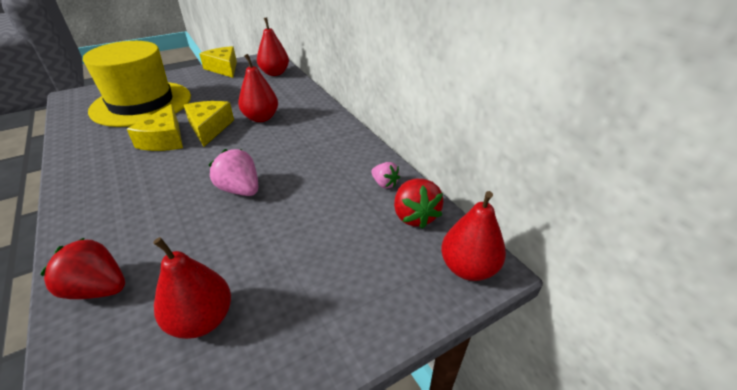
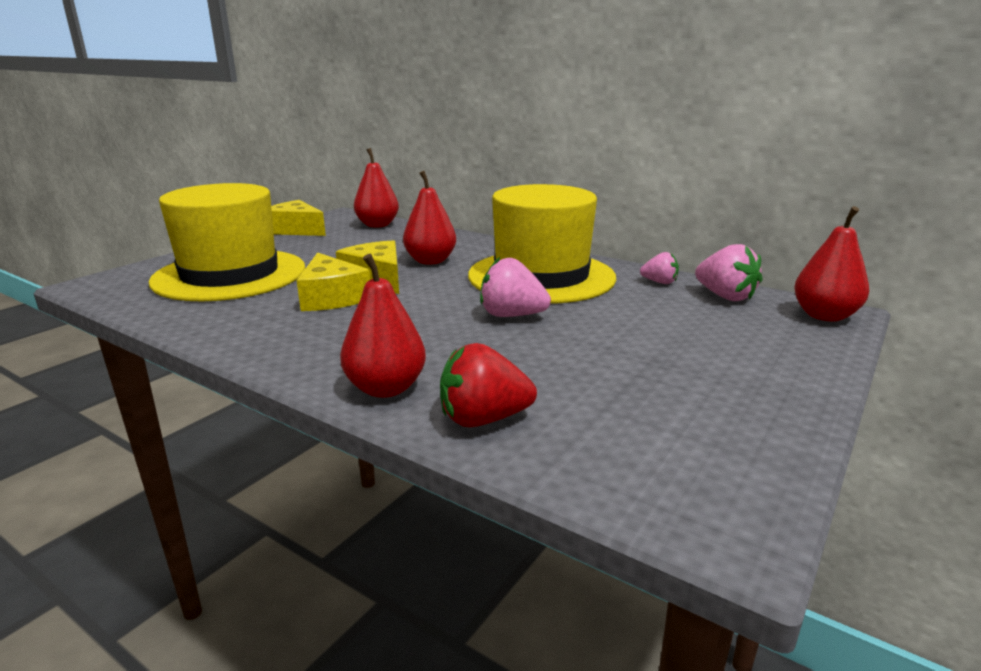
camera: 25 degrees left, 15 degrees down
(202, 320) = (646, 406): red pear -> red pear (385, 388)
(309, 153) = (541, 276): none -> yellow hat
(414, 216) = (725, 296): red strawberry -> pink strawberry

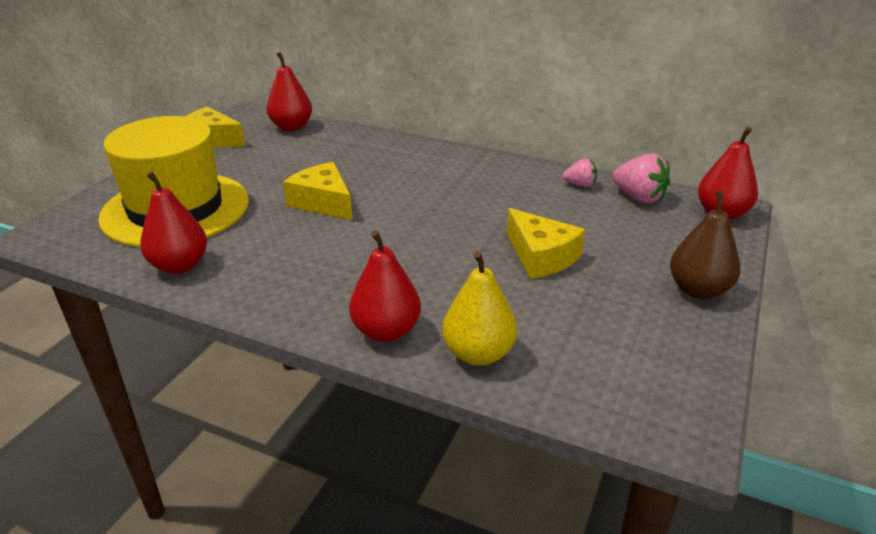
camera: 10 degrees left, 10 degrees up
(331, 297) = (291, 230): yellow cheese -> yellow cheese (541, 256)
(430, 261) = (364, 174): red pear -> red pear (179, 265)
(483, 419) = (478, 353): red strawberry -> yellow pear
(511, 315) = (463, 237): pink strawberry -> none
(541, 276) = (474, 186): yellow hat -> none
(781, 382) = (698, 290): none -> brown pear

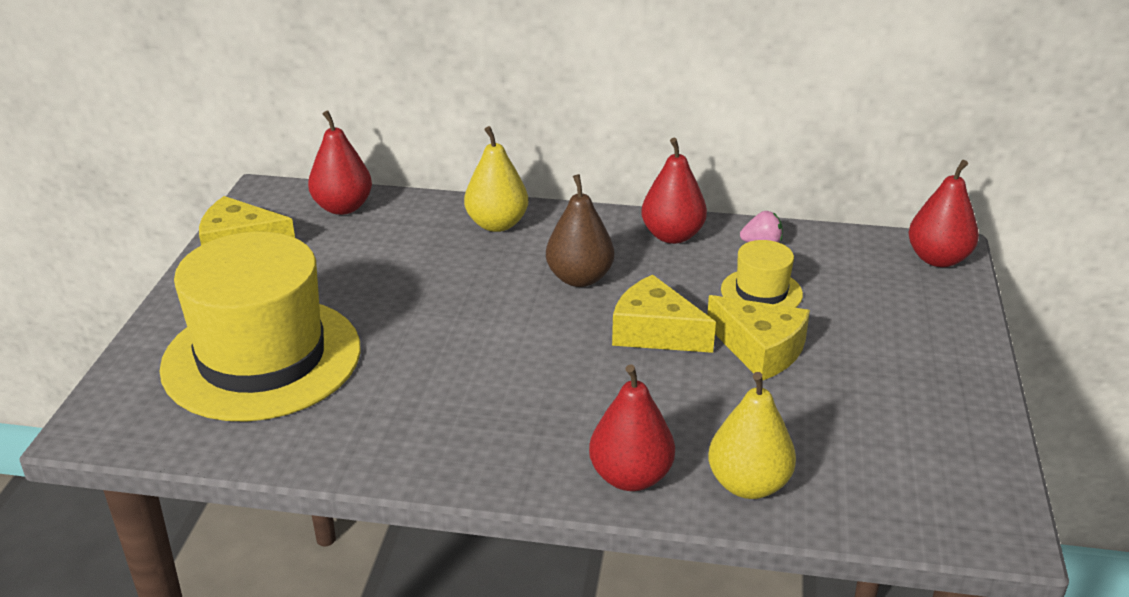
camera: 15 degrees left, 0 degrees up
(179, 265) = (322, 437): red pear -> red pear (672, 236)
(323, 202) = (455, 317): yellow cheese -> yellow cheese (655, 332)
(389, 149) = (497, 224): none -> yellow pear
(563, 217) = (761, 292): none -> yellow hat
(639, 197) = (837, 251): pink strawberry -> none
(698, 290) = (949, 363): brown pear -> brown pear (579, 278)

